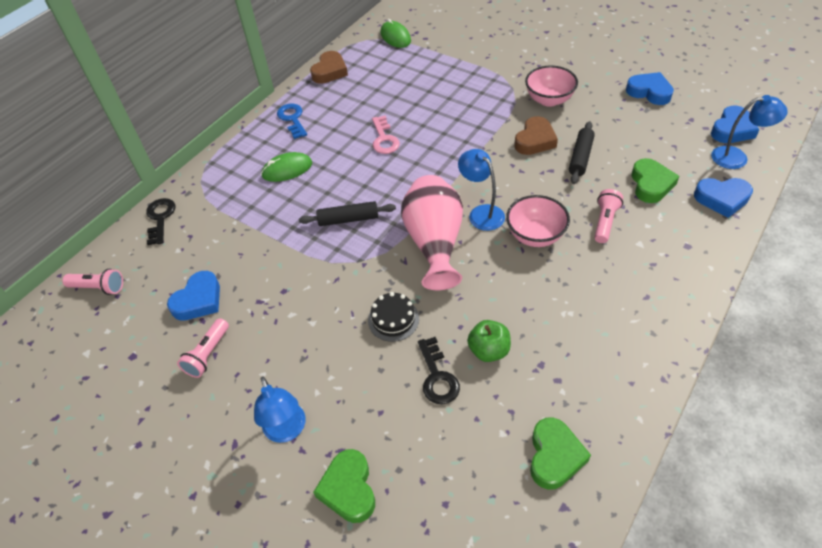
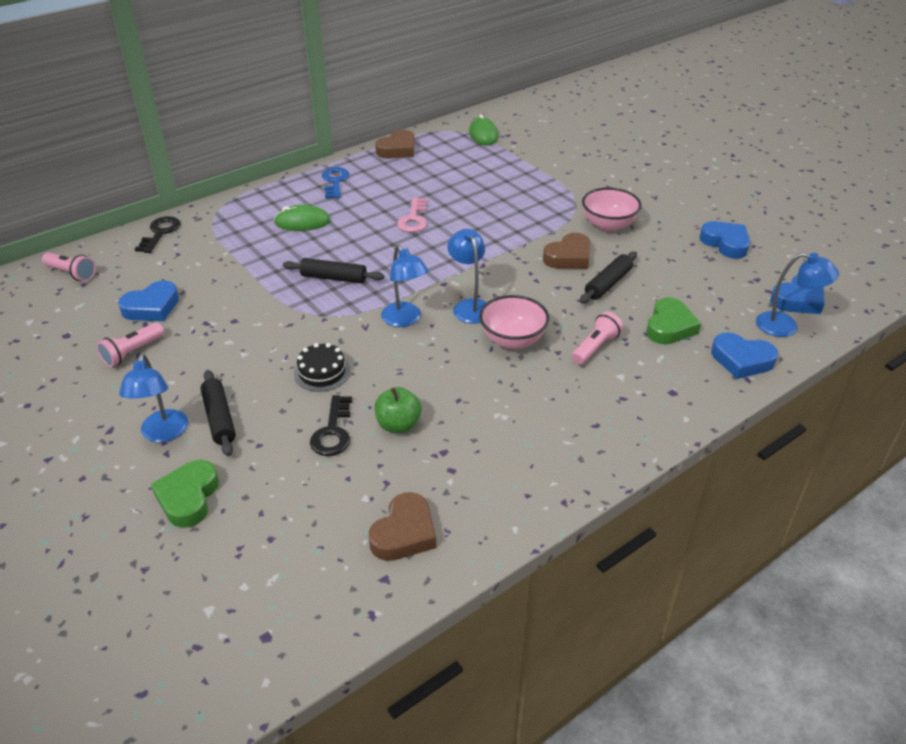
camera: 15 degrees right, 10 degrees down
(329, 397) = (219, 418): none -> black rolling pin
(434, 243) = (405, 320): pink vase -> blue lamp
(554, 456) = (404, 533): green heart -> brown heart

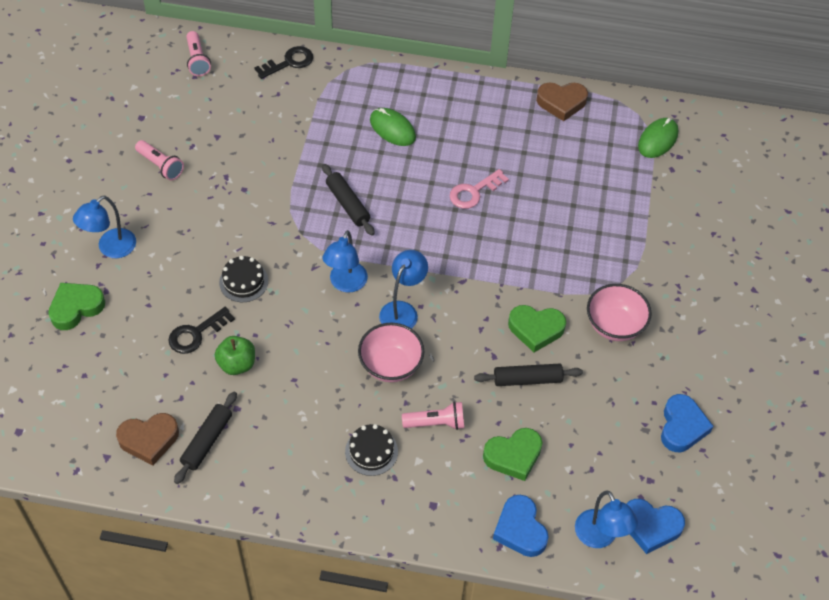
camera: 45 degrees right, 15 degrees up
(132, 352) = (160, 166): pink flashlight -> pink flashlight turned 135 degrees counterclockwise
(152, 307) = (210, 134): blue heart -> none
(219, 418) = (150, 265): black rolling pin -> black rolling pin (207, 441)
(335, 181) = (467, 102): blue key -> none
(569, 257) = (536, 329): brown heart -> green heart
(583, 396) = (371, 451): none -> black cake

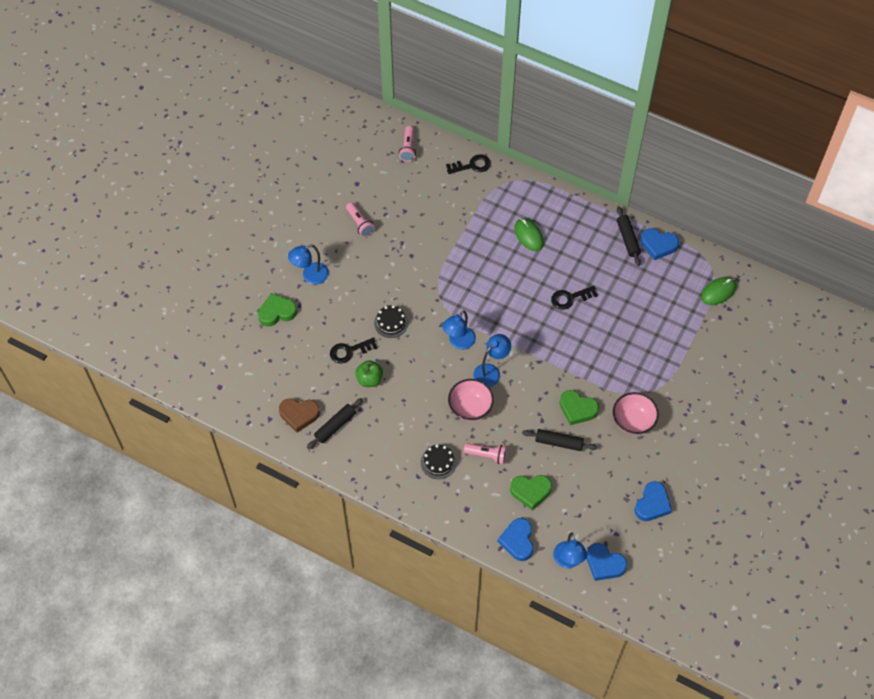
camera: 20 degrees right, 5 degrees up
(348, 204) = (479, 284): black rolling pin -> black rolling pin (627, 239)
(474, 192) = (570, 298): pink key -> black key
(561, 103) = (658, 245): brown heart -> blue heart

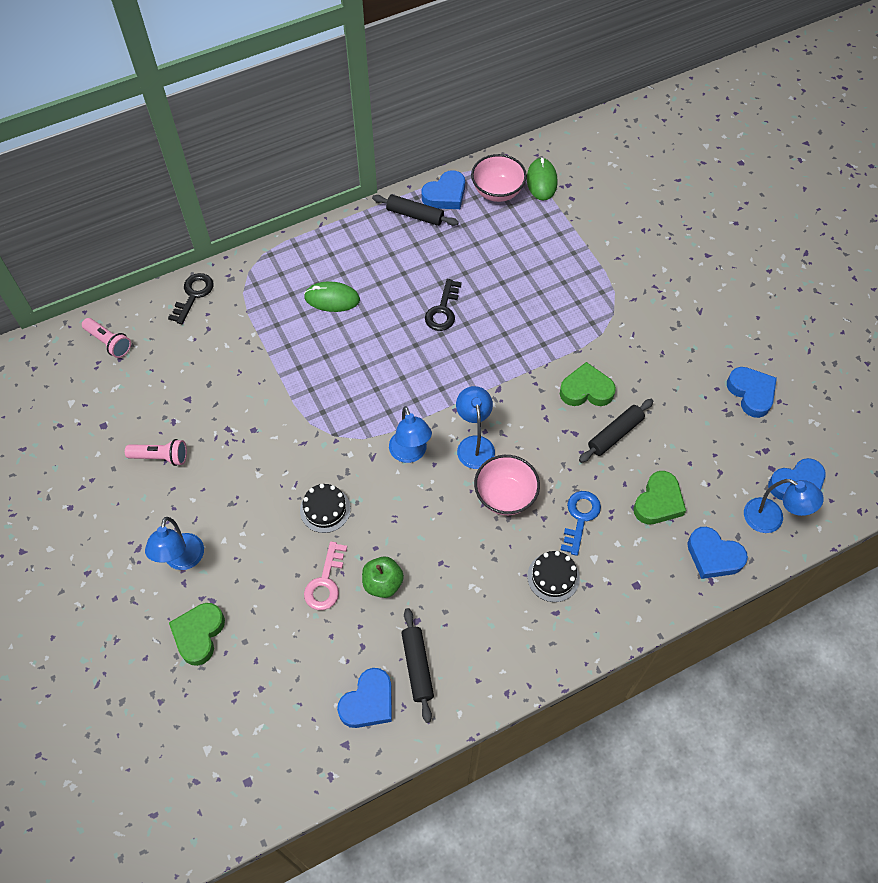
camera: 55 degrees left, 0 degrees up
(299, 415) = (368, 702): brown heart -> blue heart
(349, 351) = (325, 582): black key -> pink key
(487, 455) = (580, 518): pink flashlight -> blue key
(577, 409) = (586, 390): green heart -> green heart turned 150 degrees counterclockwise
(633, 421) = (638, 348): pink bowl -> pink bowl (497, 191)

